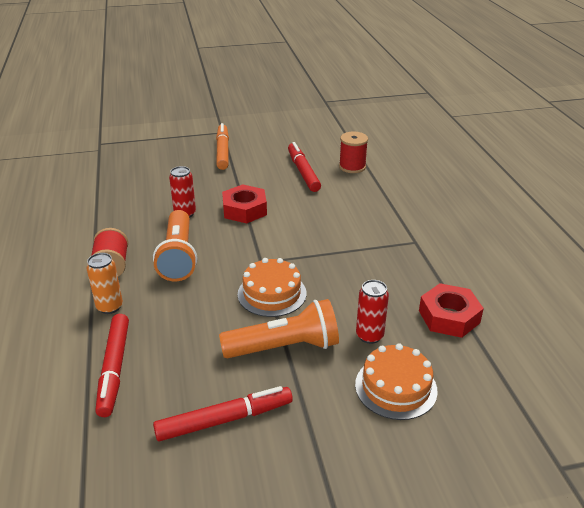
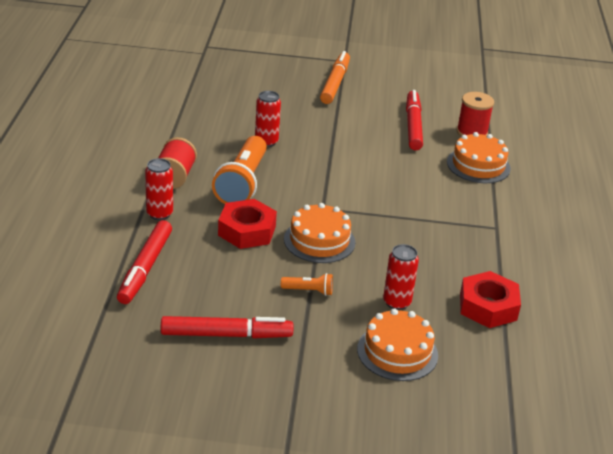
camera: 15 degrees right, 0 degrees up
(109, 307) = (159, 214): orange can -> red can
(244, 210) = (330, 152): red nut -> red nut (247, 231)
(285, 347) = (309, 291): orange flashlight -> orange flashlight, size x0.45
(372, 192) = (478, 165): none -> orange cake

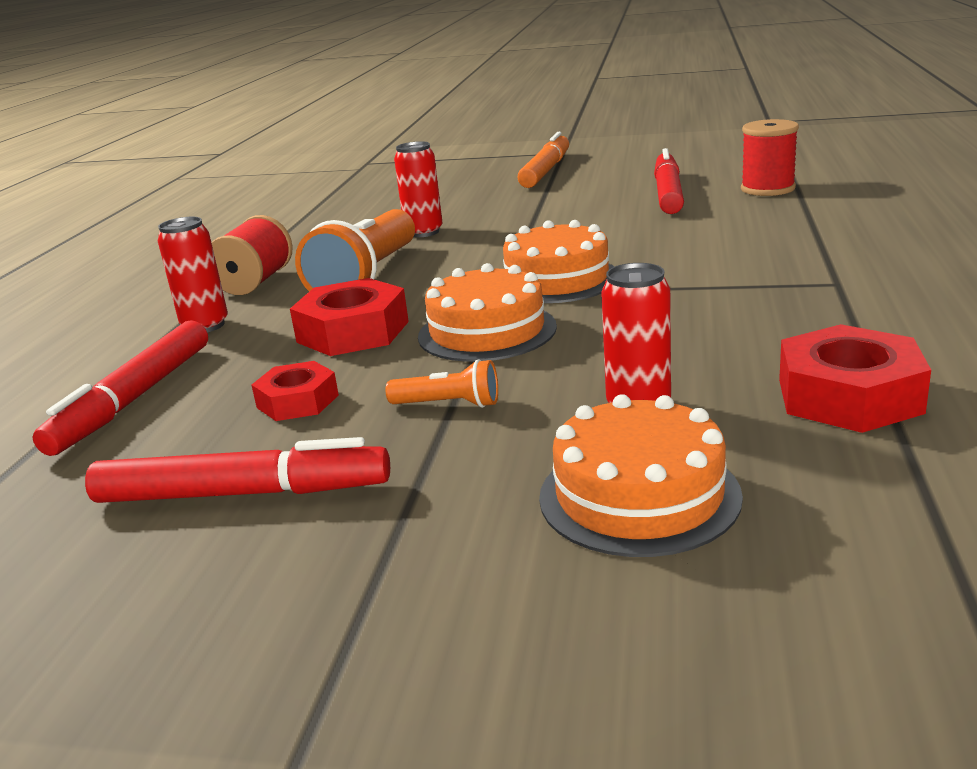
camera: 10 degrees right, 10 degrees down
(233, 280) = (297, 401): none -> red nut
(478, 165) = (785, 218): orange cake -> orange cake (557, 279)

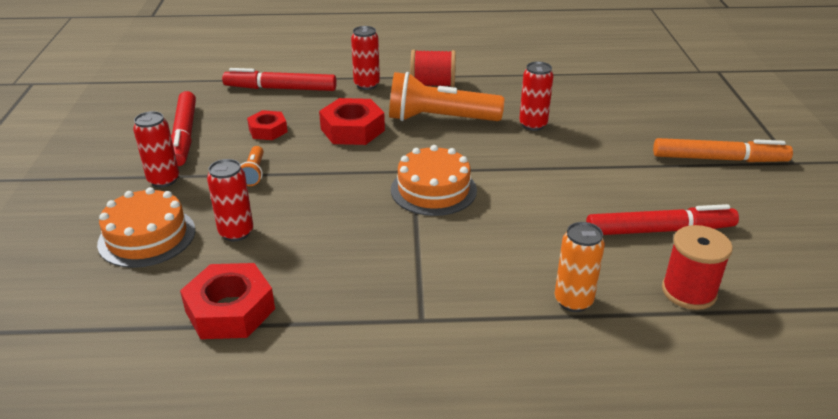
camera: 75 degrees right, 10 degrees up
(427, 500) = (163, 180): none -> red can
(487, 331) = (347, 173): orange cake -> none
(789, 224) = (573, 301): none -> orange can

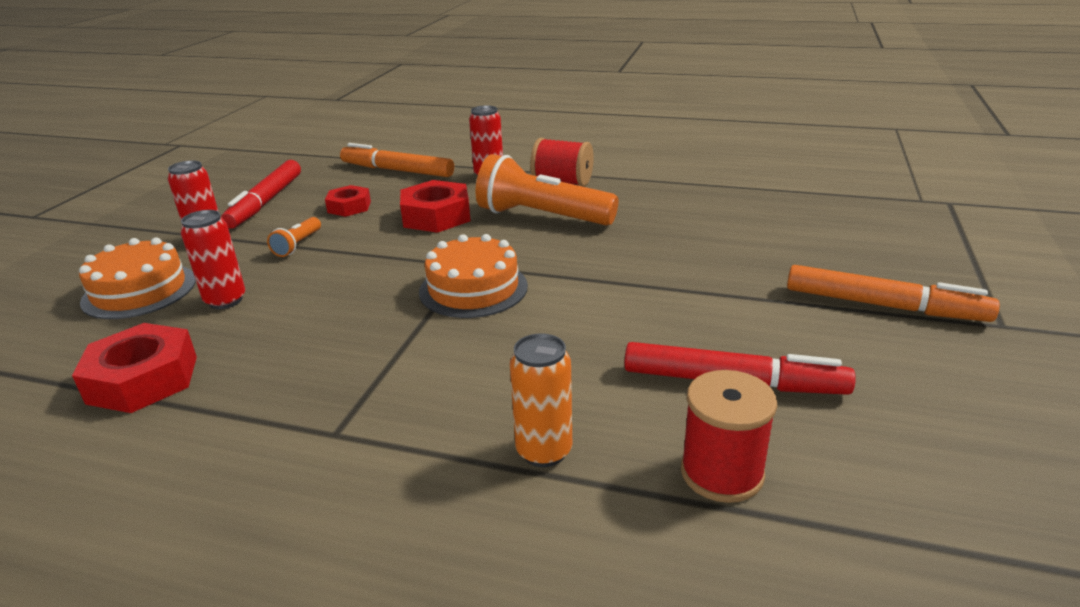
camera: 20 degrees right, 5 degrees down
(280, 88) = (397, 170): red marker -> orange marker
(533, 125) = (650, 235): red can -> none

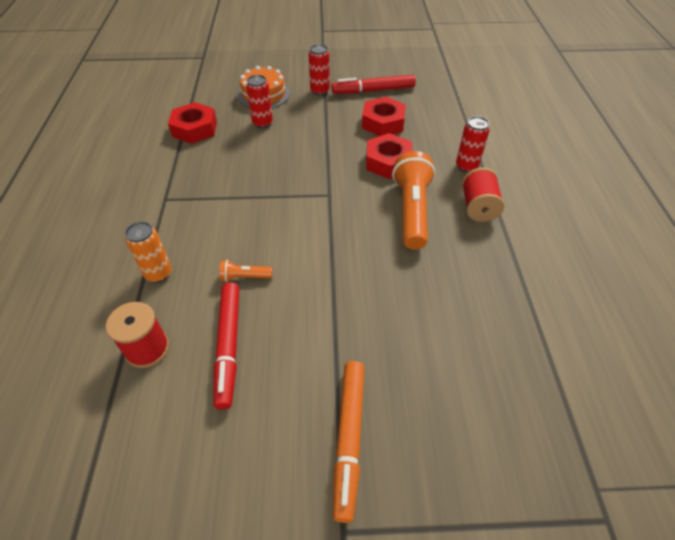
camera: 70 degrees right, 20 degrees up
(297, 245) = (327, 122): orange flashlight -> orange flashlight (244, 277)
(349, 207) = (383, 123): red nut -> red nut, size x1.61
(397, 170) = (448, 122): orange marker -> none
(473, 288) = (302, 206): orange cake -> none

